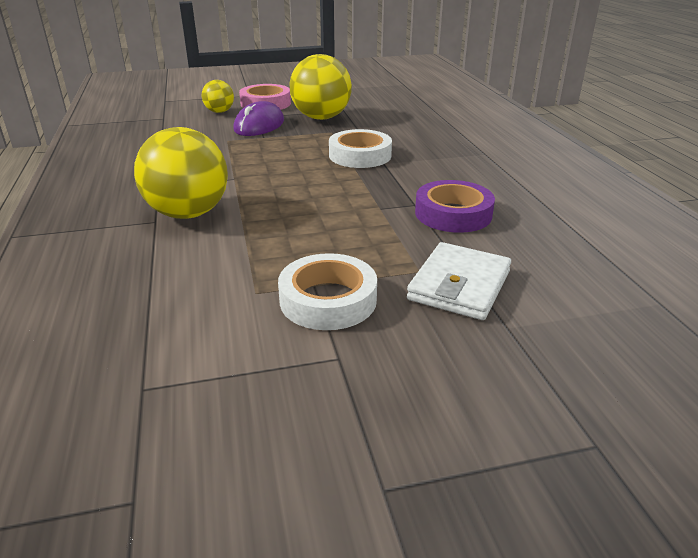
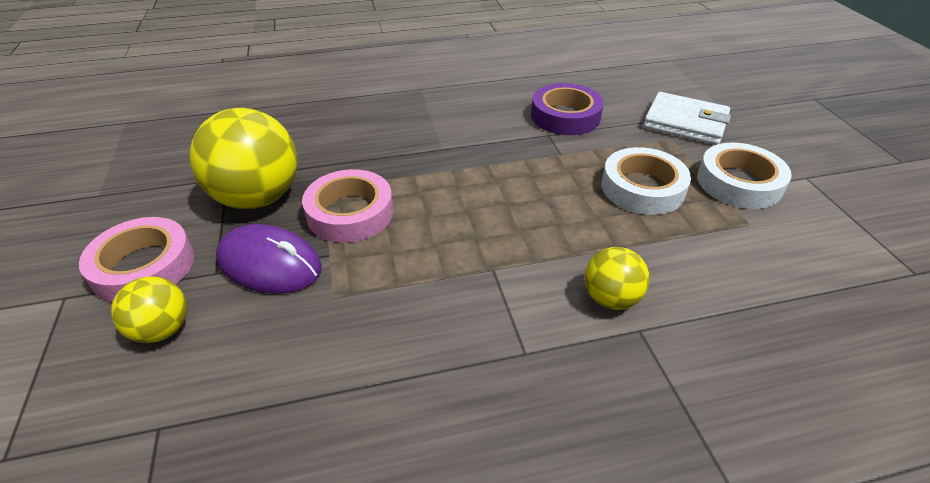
camera: 90 degrees left, 10 degrees up
(188, 214) = (610, 298): yellow ball -> yellow ball, size x0.53
(302, 139) = (350, 213): none -> pink tape
(360, 155) = (419, 164): white tape -> white tape (642, 188)

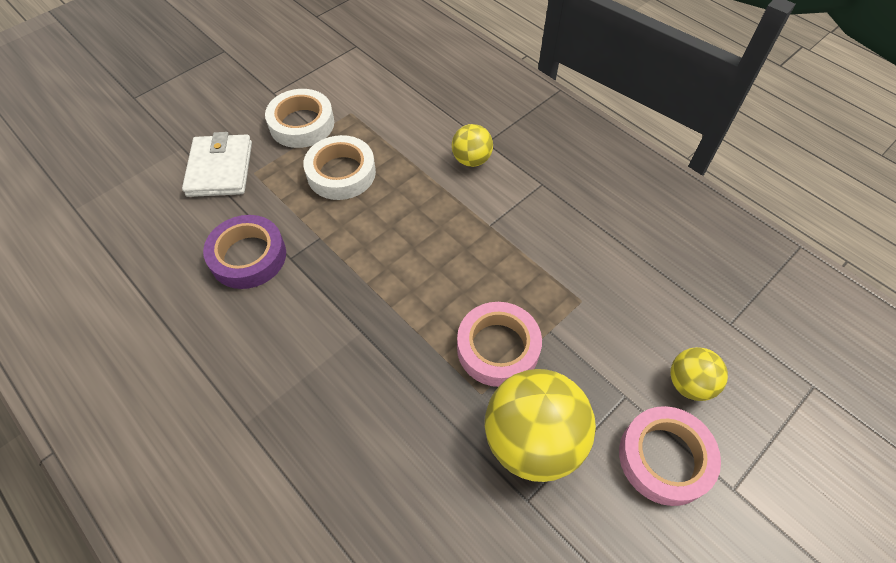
camera: 120 degrees left, 15 degrees up
(270, 264) = (589, 364): purple mouse -> none

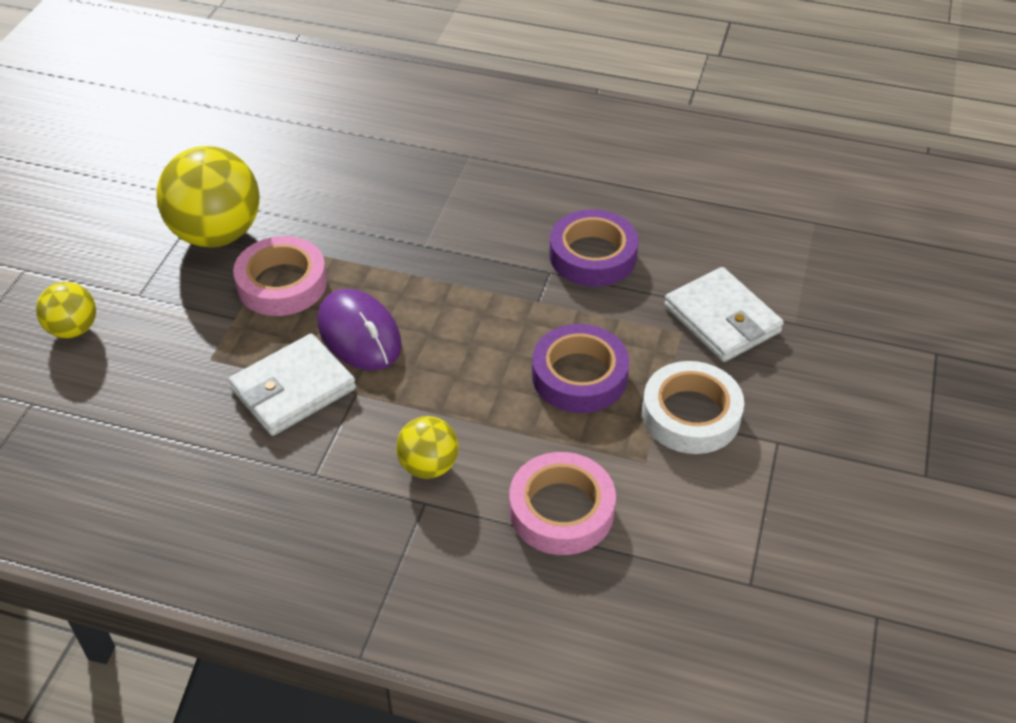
camera: 150 degrees right, 10 degrees down
(341, 173) = (579, 376): white tape -> purple tape
(462, 269) = (359, 334): none -> purple mouse
(530, 246) = (293, 389): none -> white wallet
(664, 458) = (91, 266): pink tape -> pink tape (561, 510)

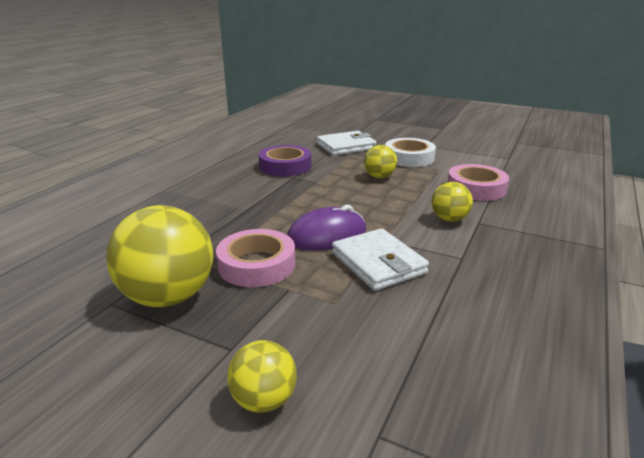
camera: 80 degrees left, 20 degrees down
(579, 376) = (379, 177): purple tape -> yellow ball

